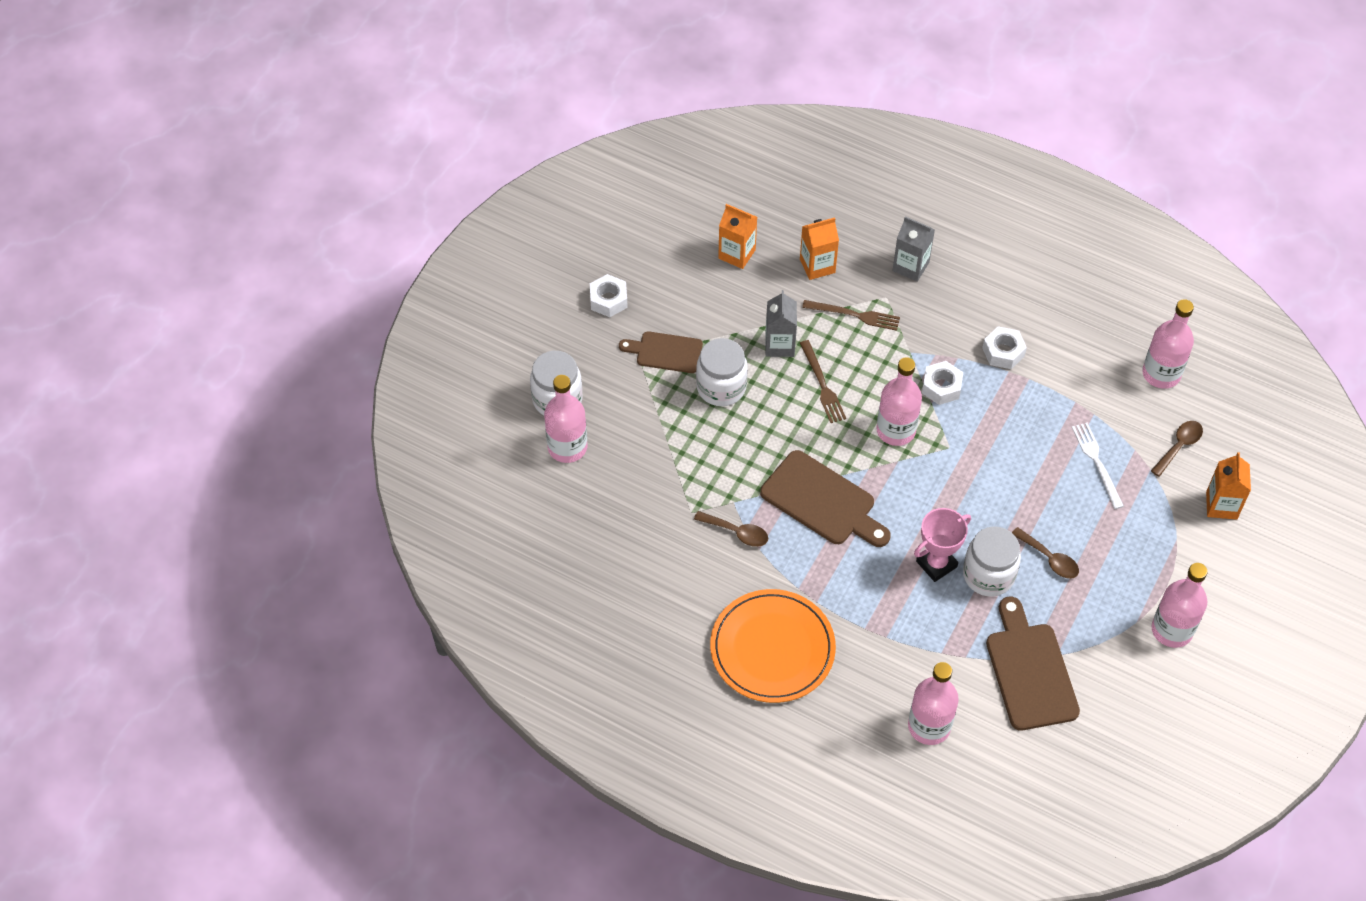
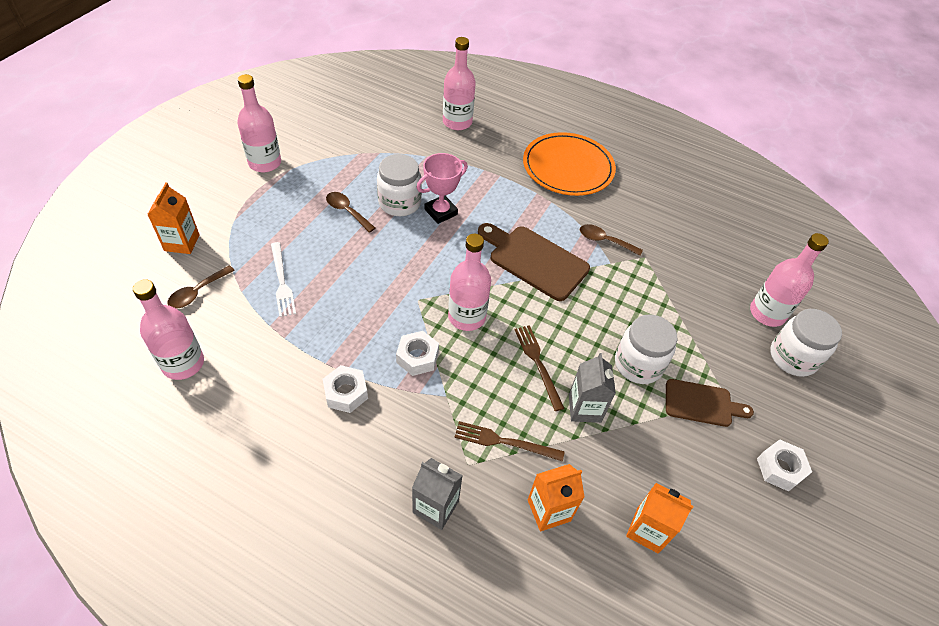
camera: 175 degrees right, 5 degrees down
(1030, 671) = (380, 146): brown cutting board -> none

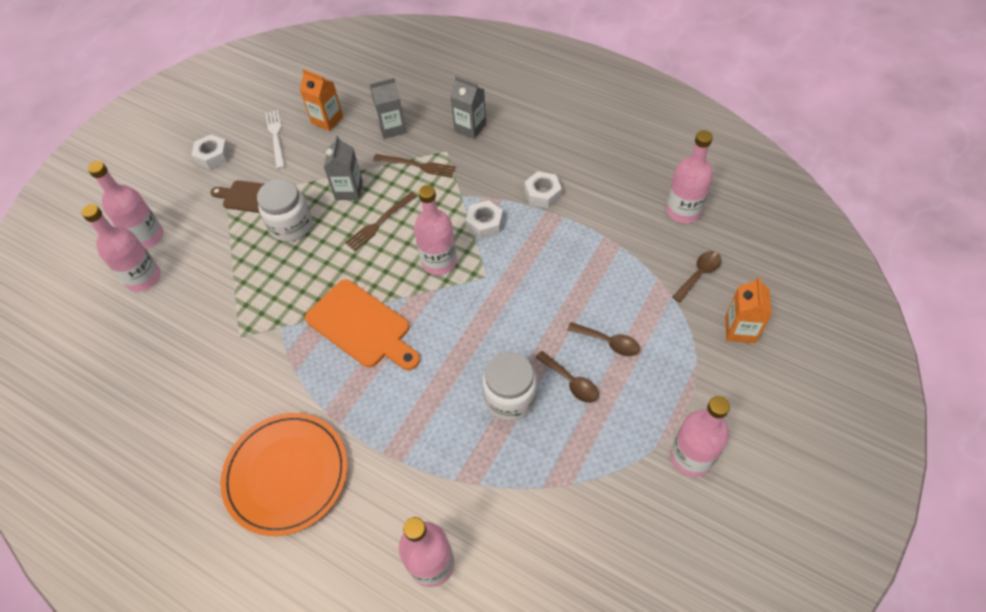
camera: 170 degrees left, 5 degrees up
(282, 281) = (621, 289): white fork -> white fork (276, 137)
(441, 212) = (461, 387): pink trophy -> none
(534, 260) = (361, 326): brown cutting board -> orange cutting board
(538, 363) = (380, 223): brown fork -> brown fork turned 60 degrees clockwise
(549, 510) = (392, 128): orange carton -> grey carton
(605, 241) = (276, 356): brown spoon -> brown spoon (608, 342)
(793, 357) = (147, 237): white jar -> pink bottle

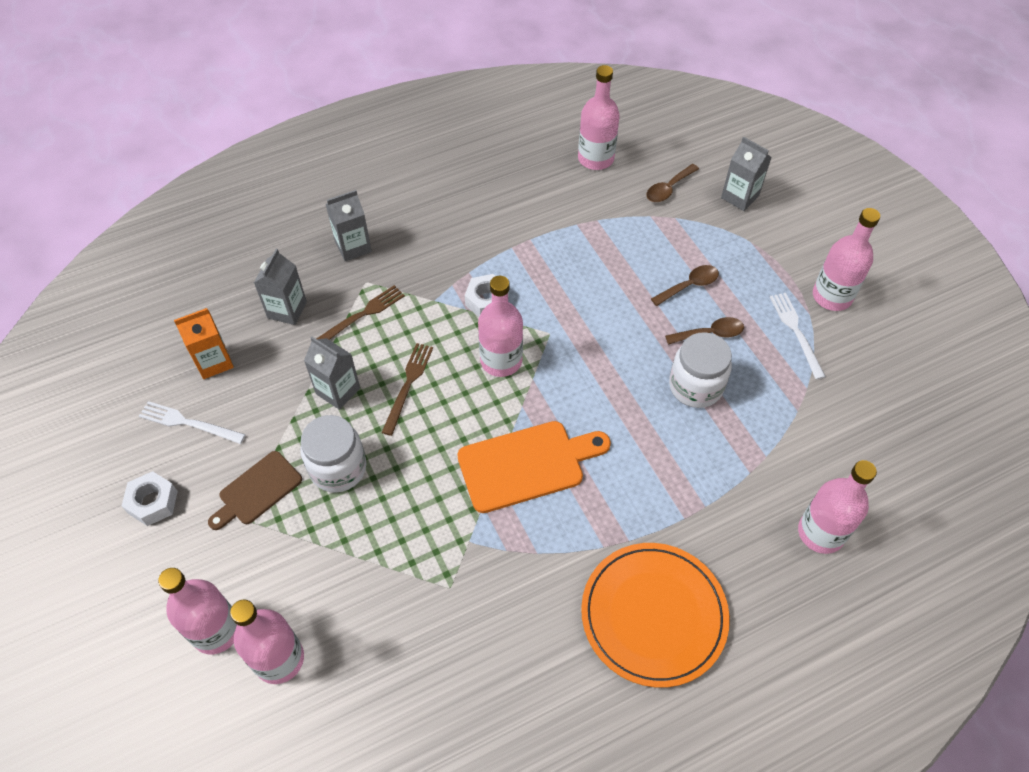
camera: 60 degrees left, 0 degrees up
(380, 223) = (408, 385): brown fork -> brown fork turned 150 degrees counterclockwise
(542, 194) = (490, 239): white nut -> none
(626, 446) = (796, 332): none -> white fork
(699, 275) = (668, 188): brown spoon -> brown spoon turned 120 degrees counterclockwise
(740, 329) = (740, 197): orange carton -> grey carton

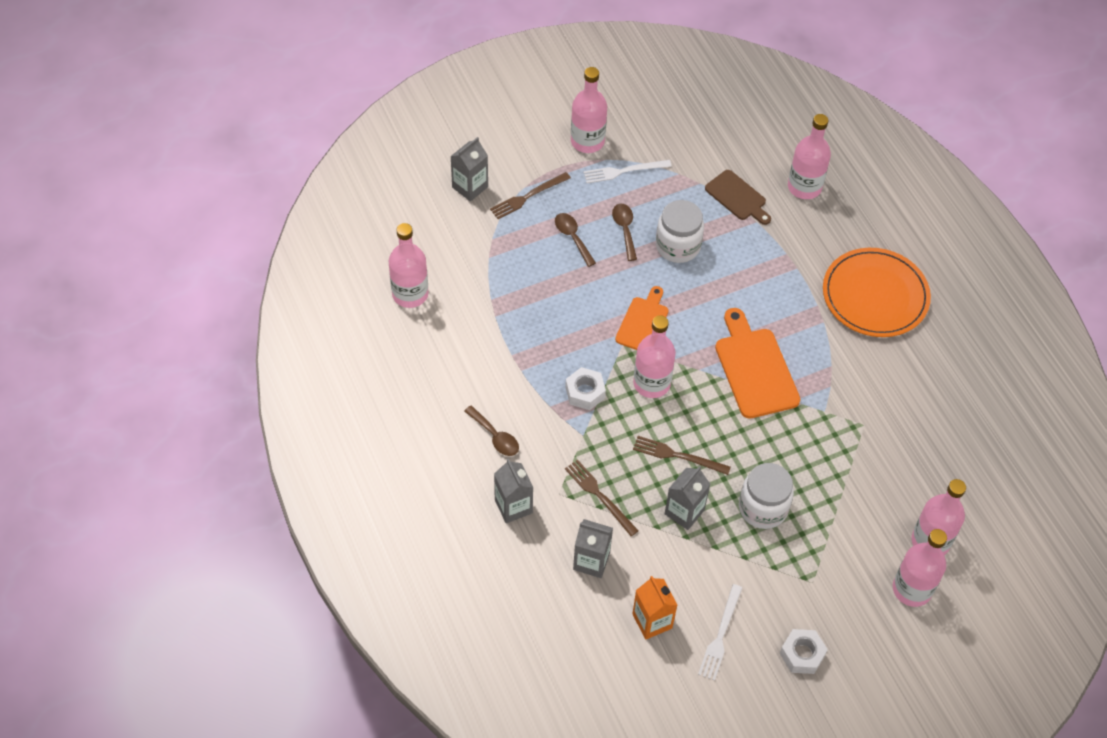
camera: 90 degrees left, 0 degrees up
(257, 490) = (787, 570): brown cutting board -> brown cutting board (737, 197)
(582, 352) = (643, 322): none -> orange cutting board
(668, 188) = (455, 239): brown spoon -> brown spoon (495, 436)
(738, 245) = (528, 196): none -> brown fork

